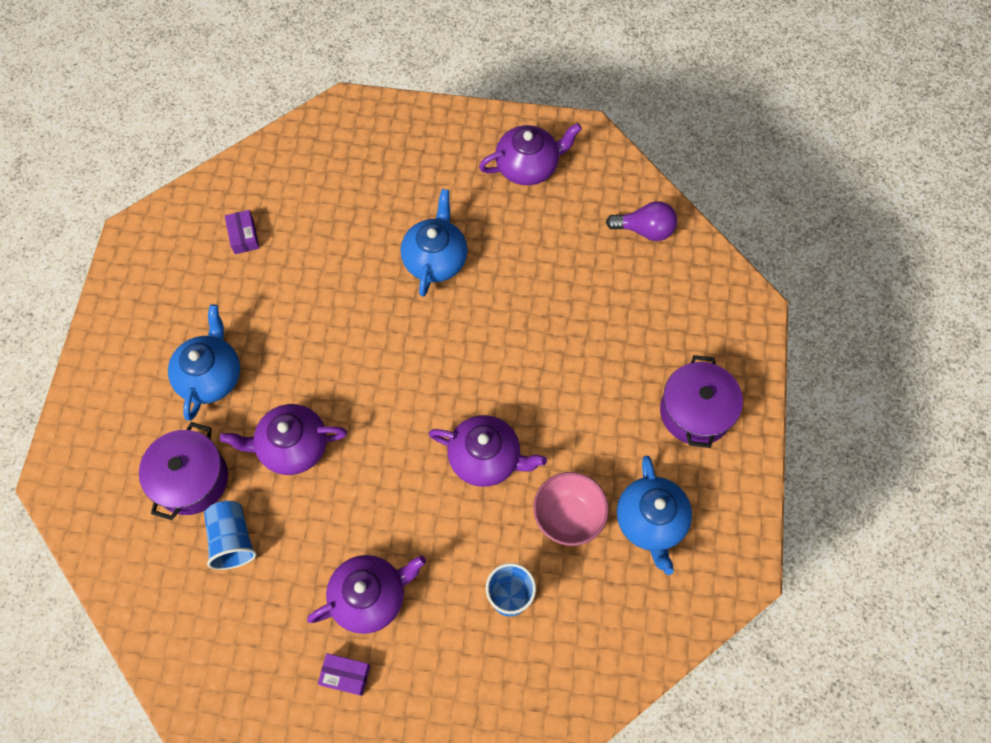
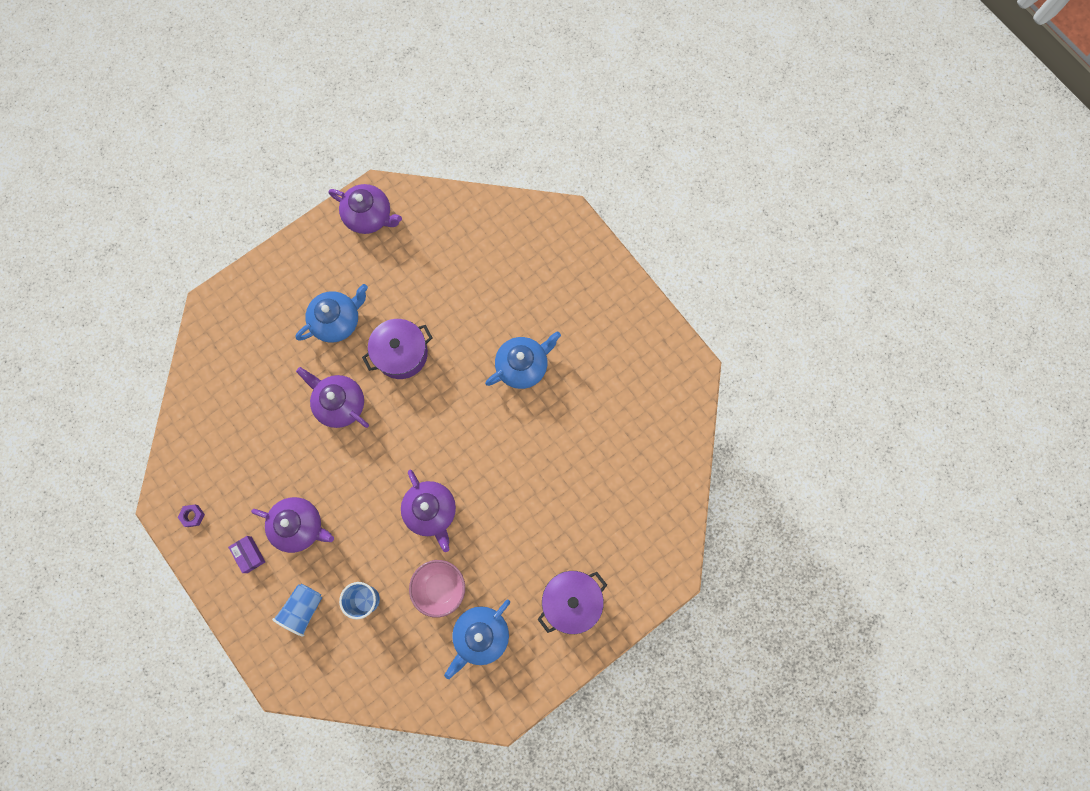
camera: 45 degrees right, 10 degrees up
(191, 479) = (274, 372): purple pot -> purple pot (401, 354)
(232, 539) = (263, 426): blue cup -> blue cup (303, 609)
(244, 236) = (432, 250): purple box -> none
(244, 698) = (193, 516): none -> purple nut
(528, 166) = (636, 357): purple teapot -> purple teapot (369, 216)
(645, 230) = (662, 465): purple light bulb -> none

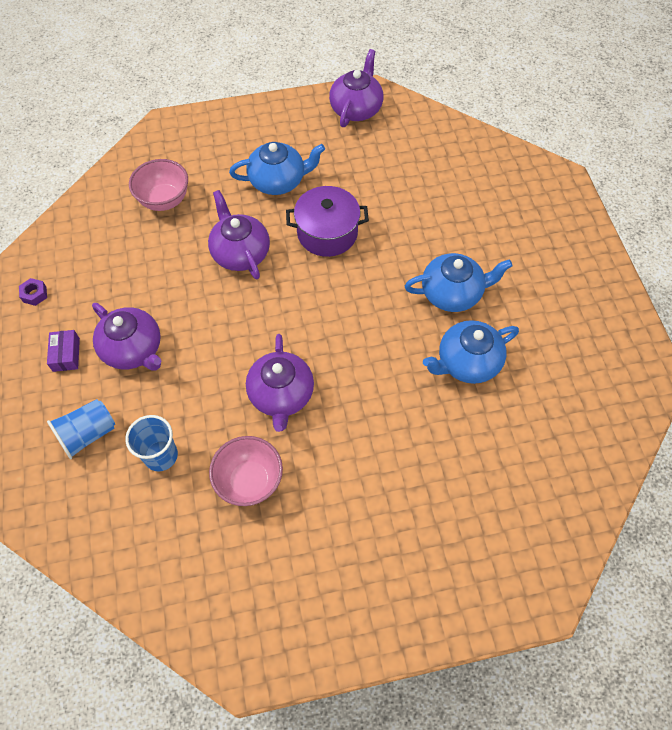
camera: 25 degrees right, 15 degrees down
(251, 382) = (164, 200): none -> pink bowl
(369, 216) = (356, 109): purple teapot -> purple teapot turned 120 degrees counterclockwise
(480, 635) = (269, 558): blue teapot -> blue teapot (467, 362)
(571, 601) = (399, 569): purple pot -> none

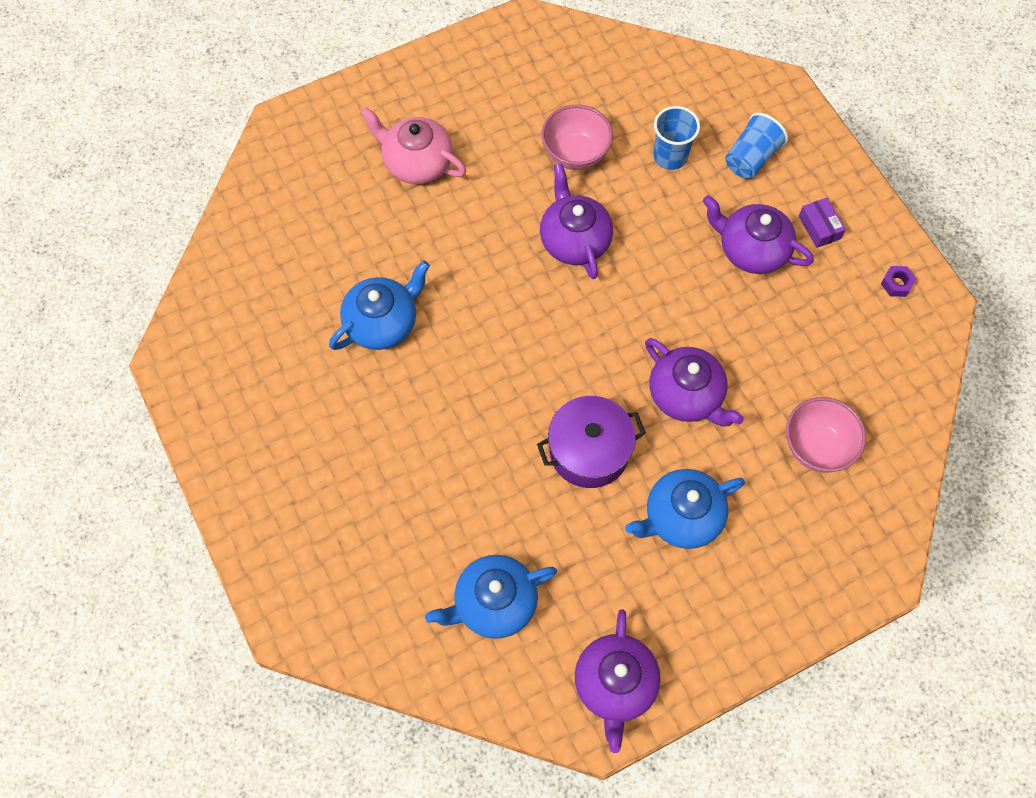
camera: 165 degrees right, 5 degrees up
(407, 512) = (417, 162): none -> pink teapot
(452, 293) = (413, 404): blue teapot -> blue teapot (494, 603)

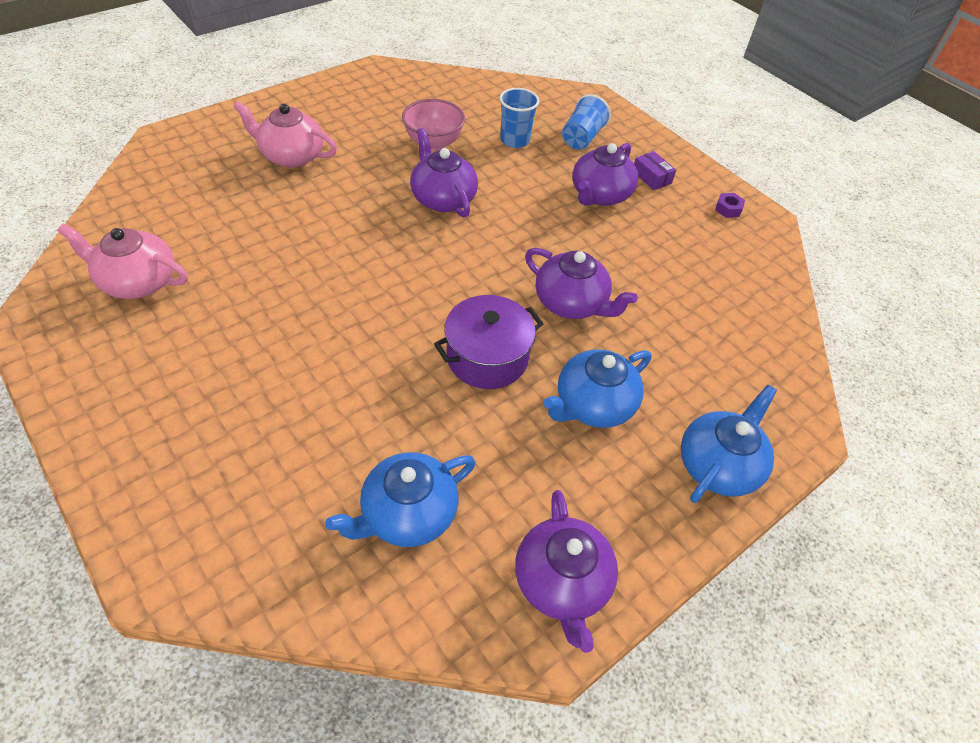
camera: 15 degrees left, 15 degrees down
(263, 322) = (138, 281): none -> pink teapot
(382, 322) = (264, 272): blue teapot -> blue teapot (718, 465)
(751, 249) = (600, 195): purple teapot -> purple teapot turned 75 degrees counterclockwise
(816, 447) = (703, 332): pink bowl -> none

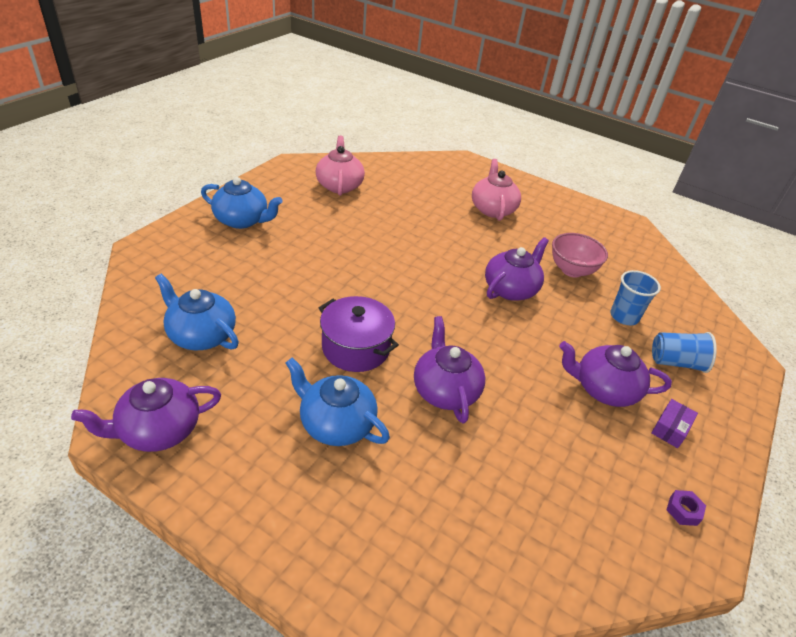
camera: 70 degrees right, 10 degrees down
(571, 303) = (445, 390): purple teapot -> purple teapot turned 150 degrees clockwise
(718, 465) = (302, 534): blue teapot -> blue teapot (242, 220)

